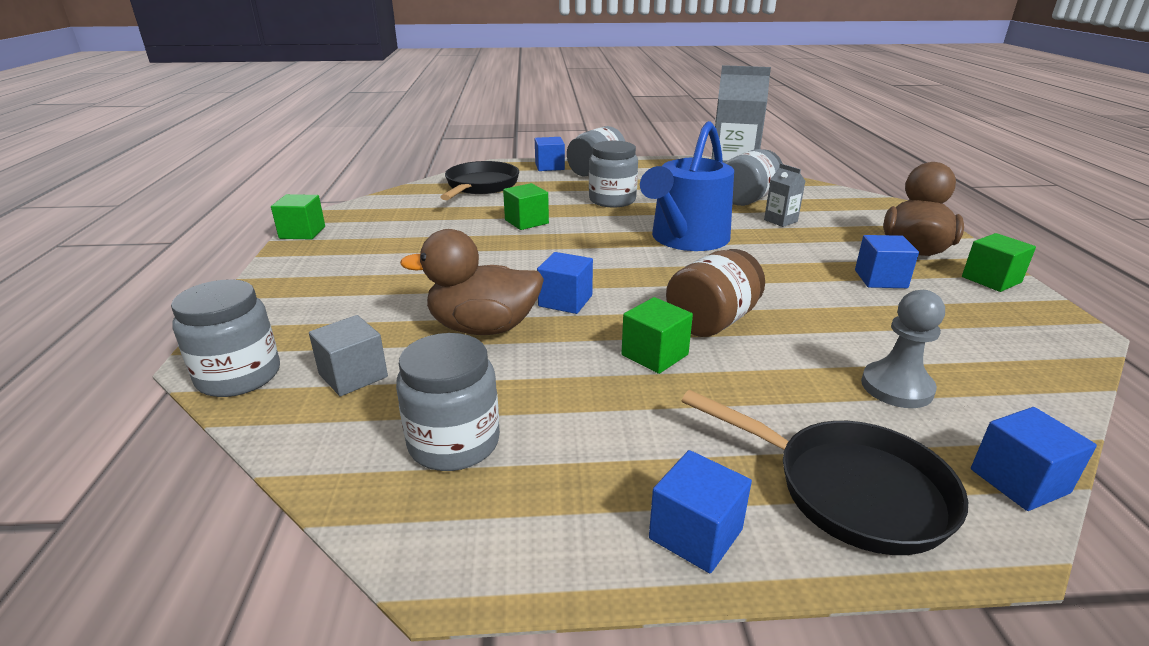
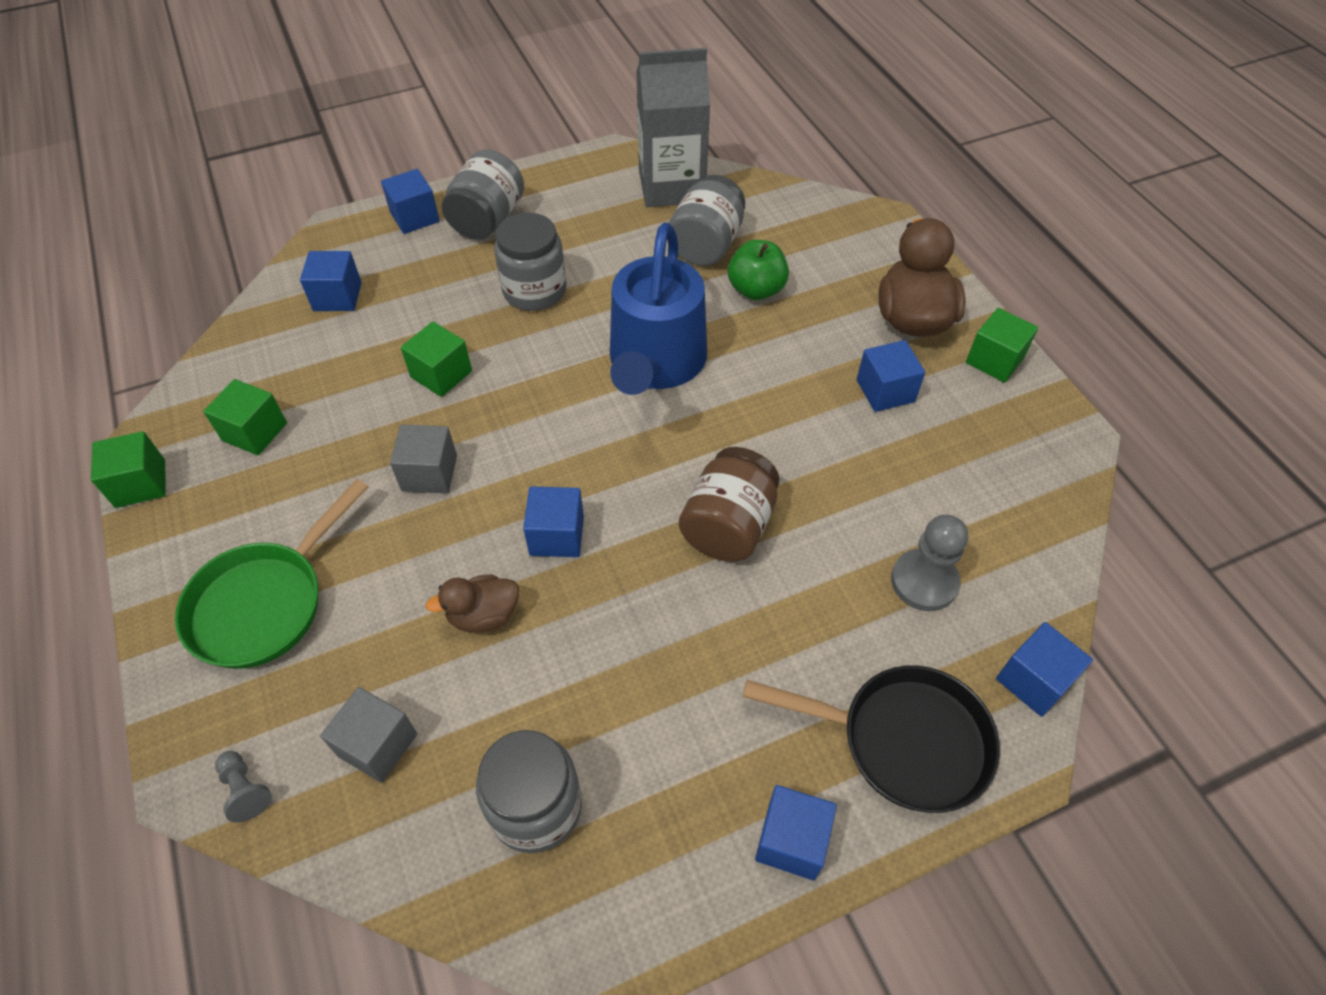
camera: 20 degrees left, 25 degrees up
(239, 376) = (245, 790): grey jar -> grey pawn
(333, 292) = (264, 603): none -> green pan
(480, 186) = (337, 297): black pan -> blue cube
(483, 328) = (483, 615): brown duck -> brown duck, size x0.56
(489, 258) = (429, 473): none -> grey cube
(654, 355) = (685, 604): green cube -> green cube (254, 432)
(780, 221) = (756, 290): grey carton -> green apple

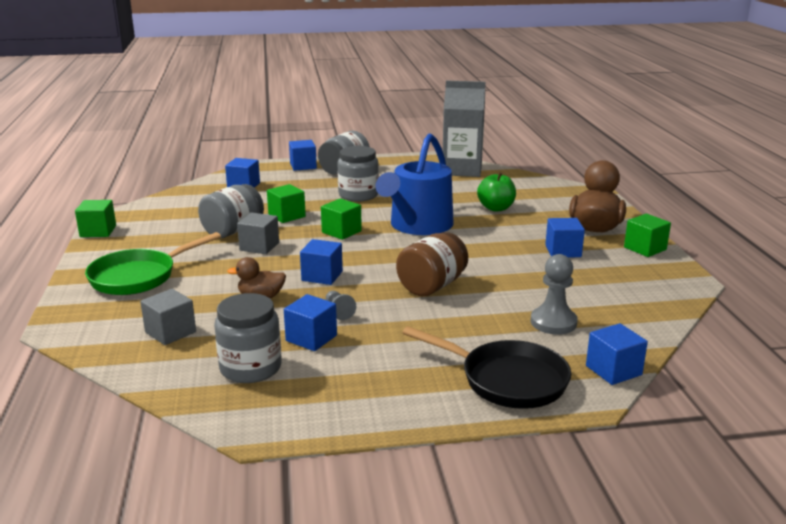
camera: 15 degrees right, 30 degrees down
(245, 790) = (86, 336): grey pawn -> grey pawn (338, 311)
(254, 432) = (170, 222): green cube -> green cube (341, 232)
(706, 245) = (472, 190): grey jar -> grey jar (233, 230)
(791, 840) = (408, 406): blue cube -> blue cube (311, 338)

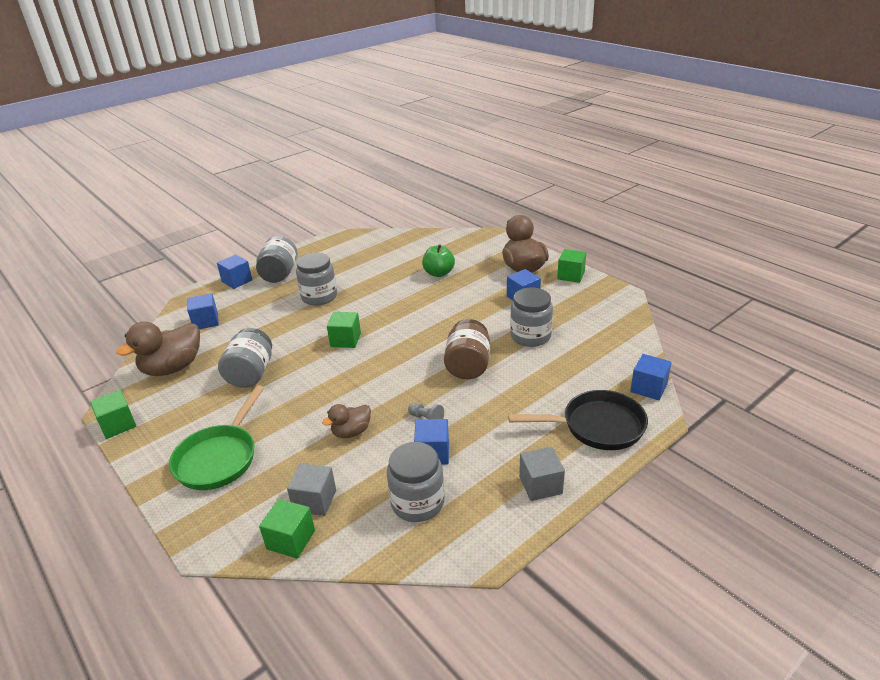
camera: 30 degrees left, 10 degrees up
(180, 208) = (172, 368): none -> brown duck
(259, 246) = (293, 381): grey cube -> grey cube (540, 485)
(287, 216) = (281, 340): green cube -> green cube (291, 540)
(322, 276) = (377, 390): blue cube -> none
(418, 226) = (399, 311): blue watering can -> none
(462, 170) = (375, 243): grey carton -> none
(529, 284) = (530, 336): none -> grey jar
(553, 322) = (577, 364): grey pawn -> none

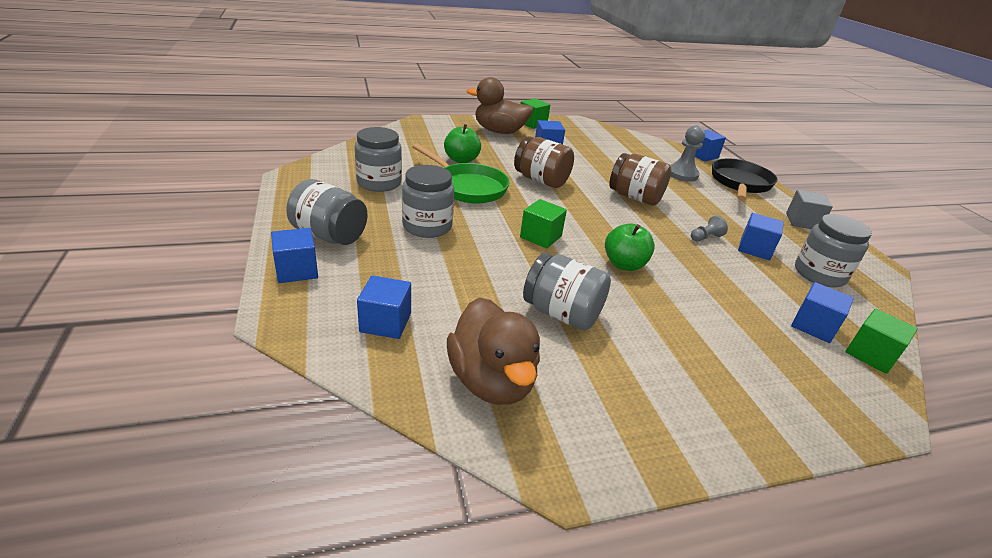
camera: 70 degrees left, 0 degrees up
(118, 425) = (615, 471): green cube -> none
(219, 458) = (729, 376): green pan -> green pan (467, 187)
(314, 501) = (813, 326): grey cube -> blue cube
(336, 385) = (624, 264): none -> green apple
(351, 432) = (710, 278): brown duck -> none
(444, 314) = (541, 180): none -> brown jar
(530, 336) = (609, 164): grey jar -> grey jar (379, 183)
(566, 383) = (682, 174): none -> grey pawn

